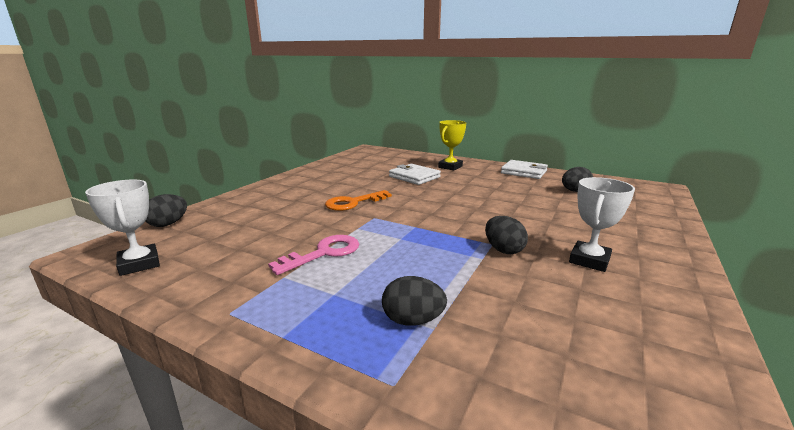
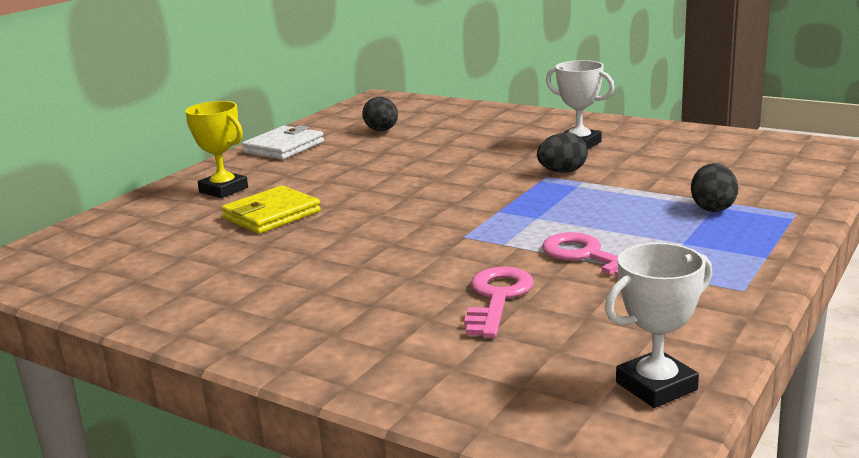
camera: 85 degrees left, 0 degrees up
(168, 224) = (489, 412): black egg -> none
(281, 226) = (497, 298): none -> pink key
(353, 203) = (398, 254): orange key -> none
(414, 177) = (271, 215): white wallet -> yellow wallet

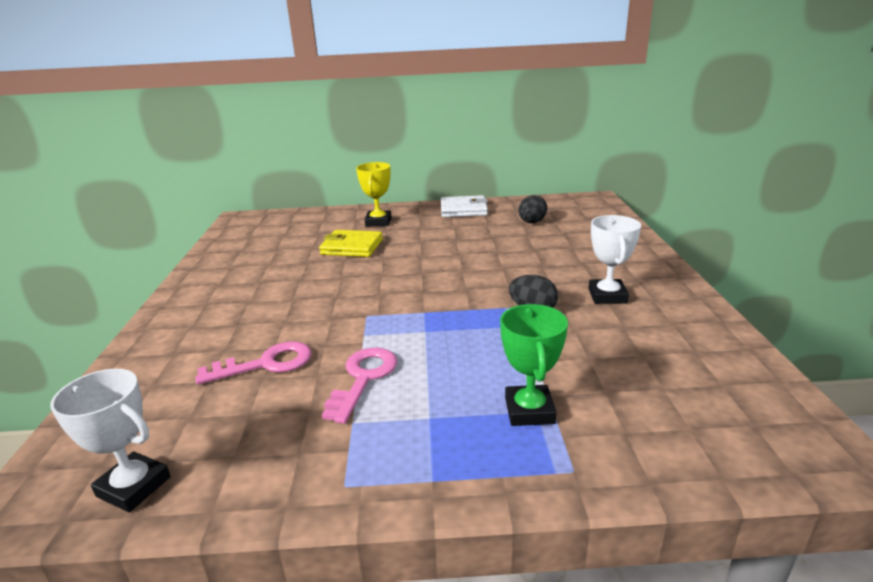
camera: 55 degrees right, 5 degrees up
(712, 208) = (529, 410): black egg -> green trophy

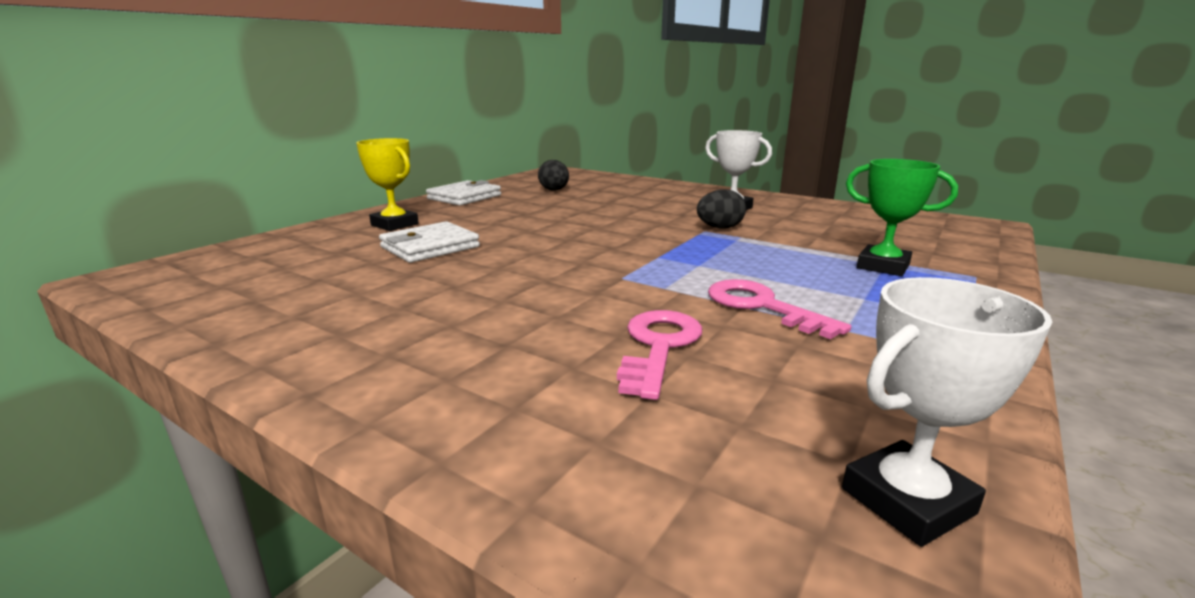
camera: 55 degrees left, 5 degrees down
(352, 247) = (430, 247): yellow wallet -> white wallet

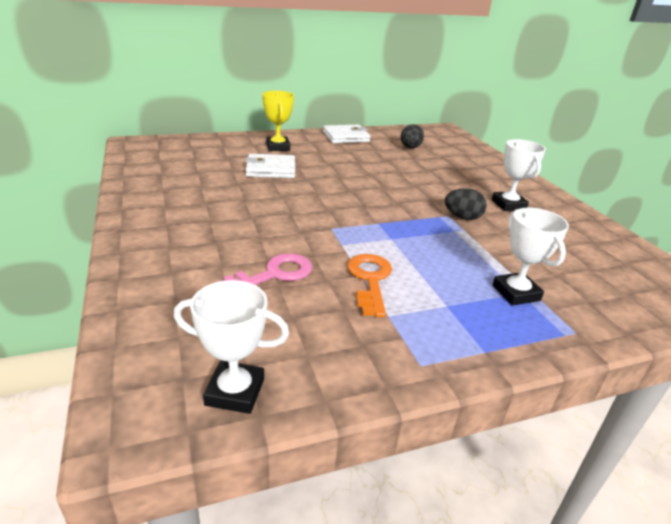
camera: 35 degrees right, 10 degrees up
(762, 306) = (370, 280): pink key -> orange key
(883, 266) = (516, 293): green trophy -> white trophy

